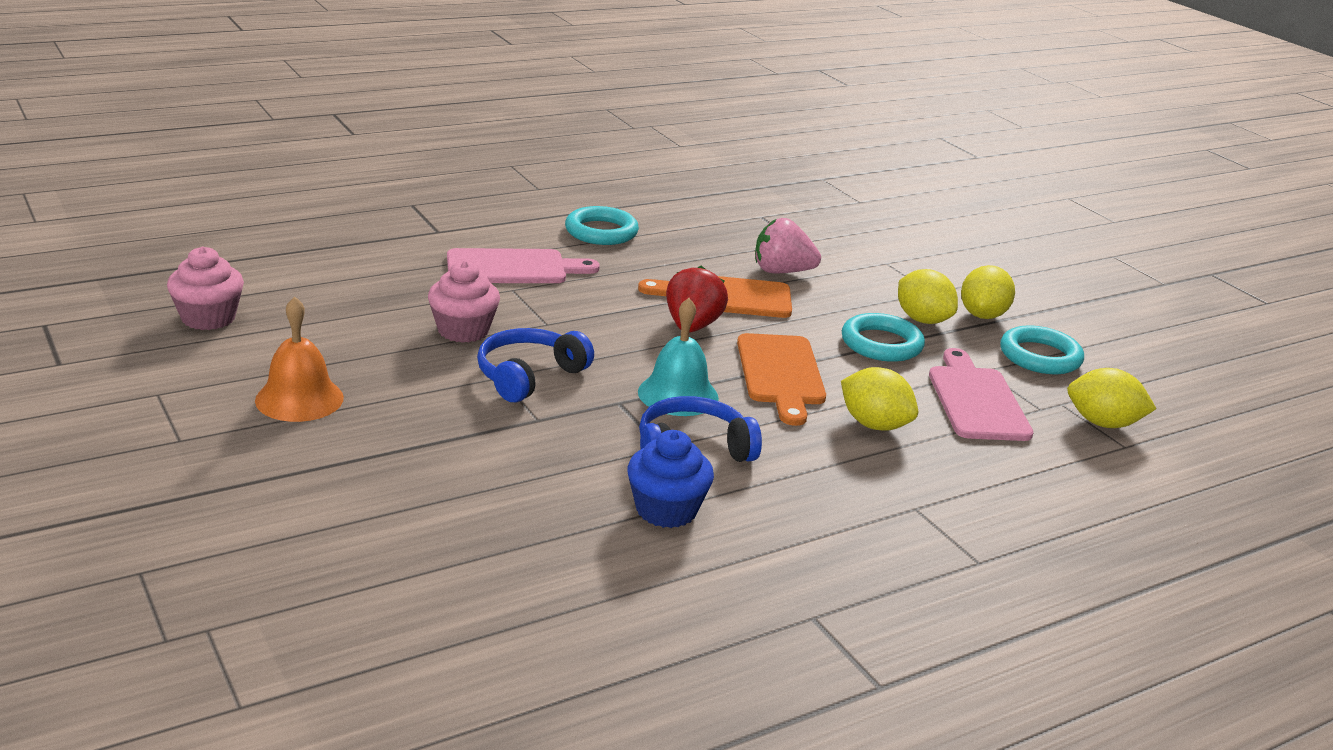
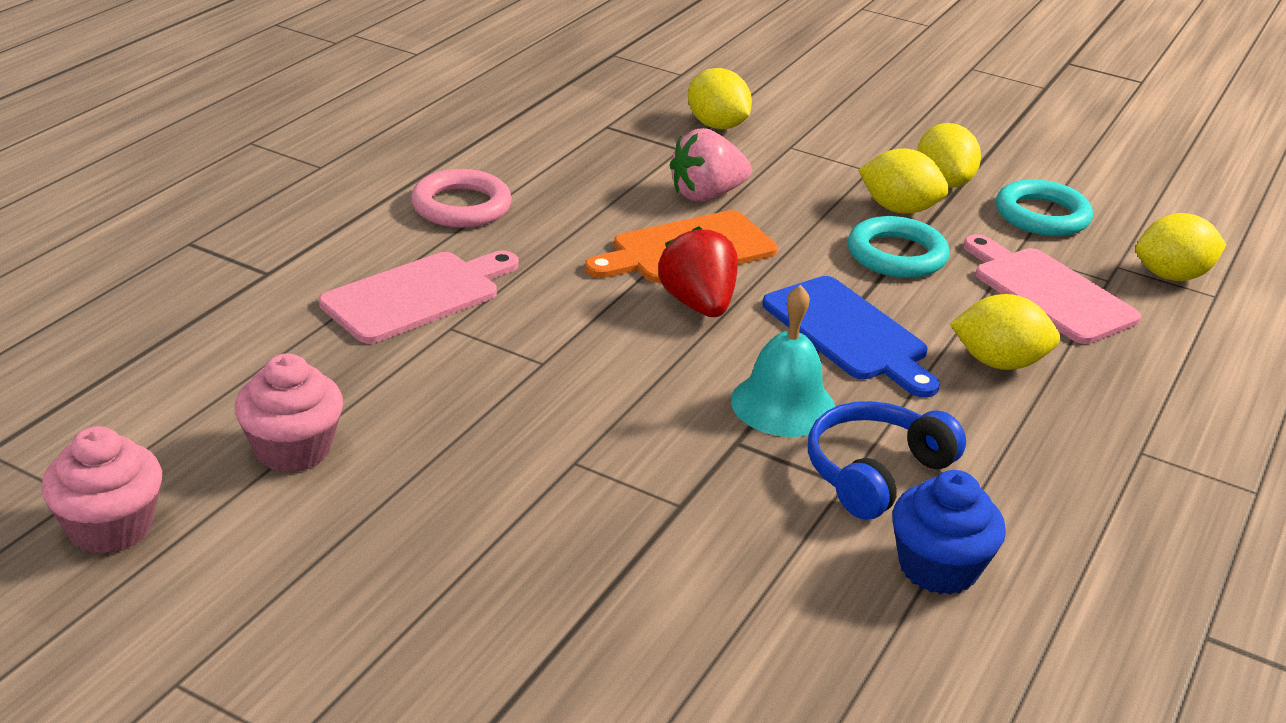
camera: 30 degrees left, 5 degrees up
(299, 399) = (375, 603): orange bell -> none
(463, 330) = (460, 412): pink cupcake -> pink cupcake (293, 449)
(529, 376) = (605, 447): blue headphones -> none
(601, 232) = (461, 206): turquoise ring -> pink ring
(780, 374) = (849, 333): orange cutting board -> blue cutting board
(845, 236) = (717, 125): none -> yellow lemon

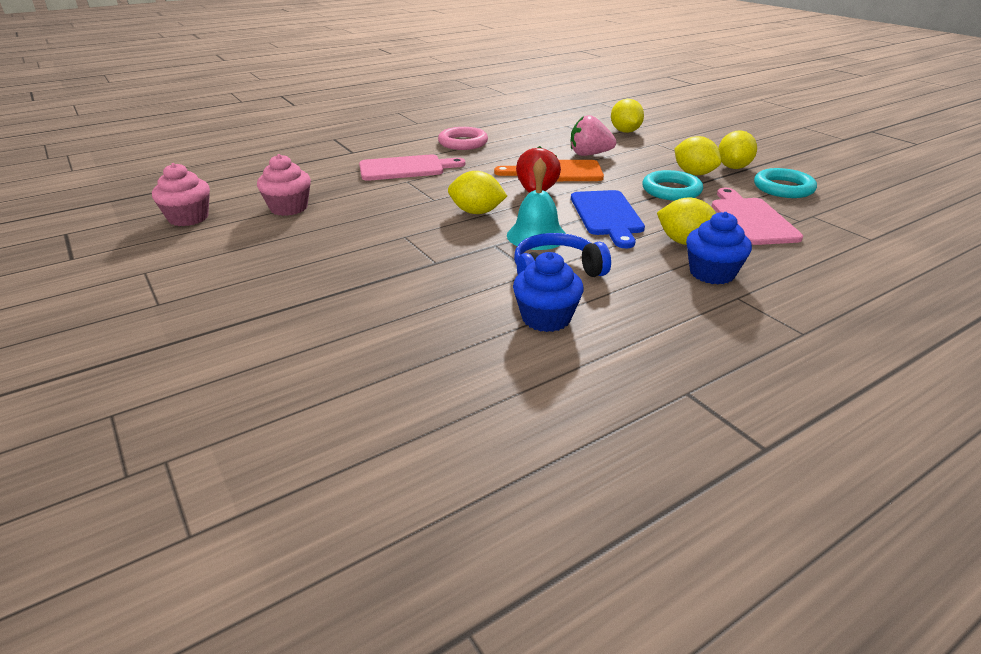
camera: 30 degrees right, 0 degrees up
(1078, 415) = (712, 273): none -> blue cupcake
(1171, 276) = (847, 225): yellow lemon -> yellow lemon (476, 212)

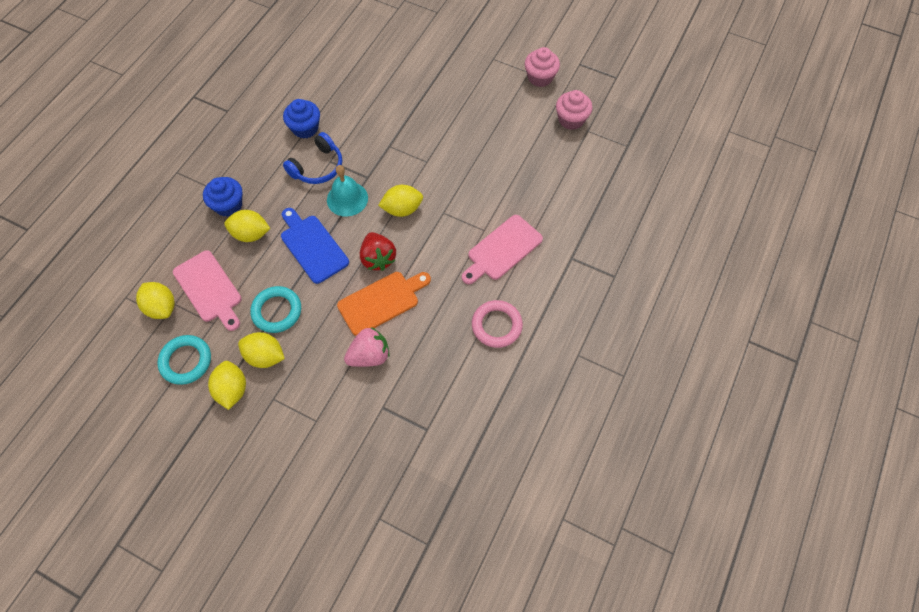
camera: 150 degrees right, 30 degrees up
(289, 208) = (526, 157): pink cupcake -> pink cupcake (540, 77)
(625, 131) = (359, 441): yellow lemon -> yellow lemon (162, 307)

